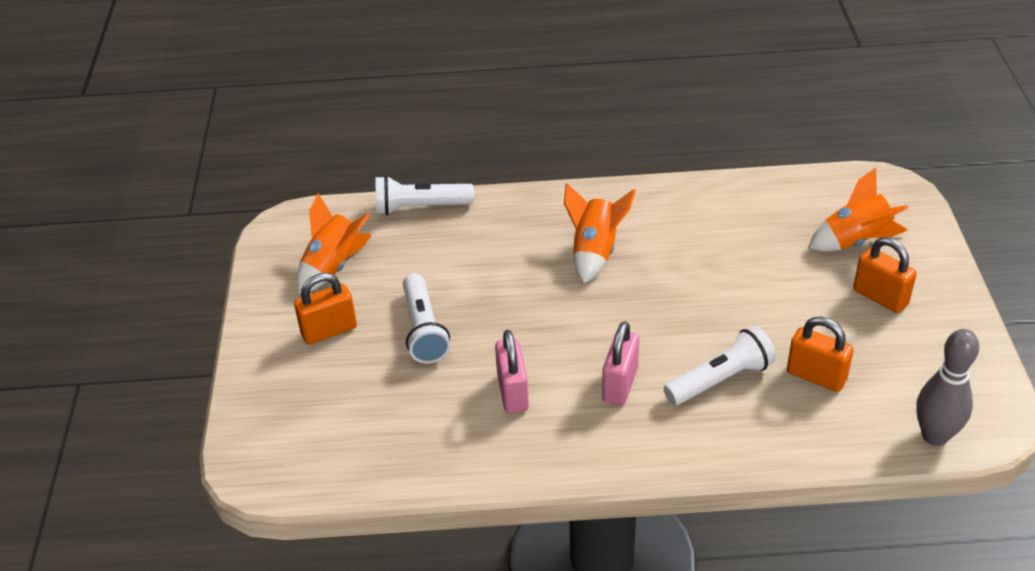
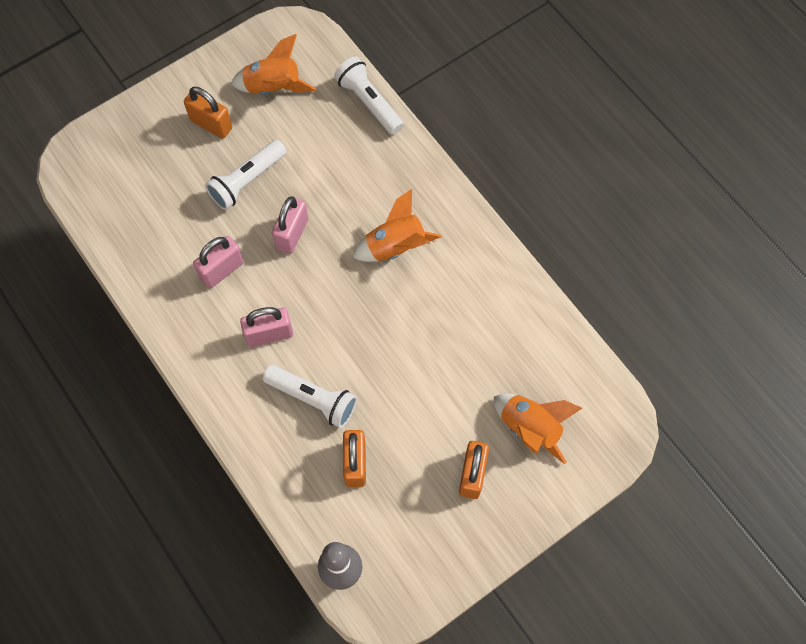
camera: 55 degrees right, 25 degrees up
(517, 320) = (292, 234): none -> pink padlock

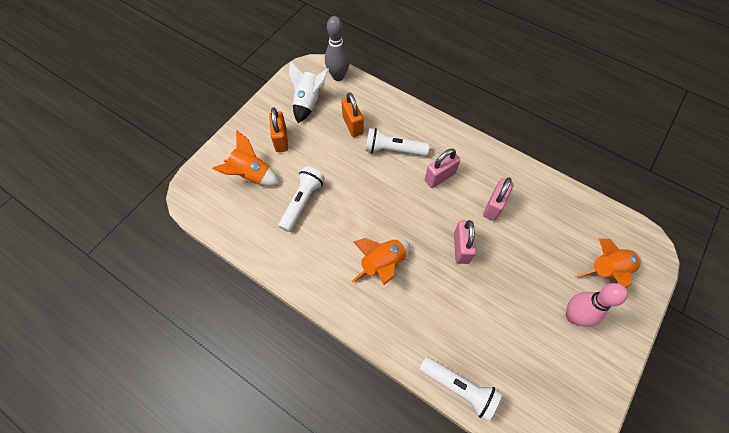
camera: 160 degrees right, 5 degrees down
(211, 124) = (573, 316): orange padlock -> pink bowling pin
(247, 181) = (516, 277): white flashlight -> white flashlight (302, 202)
(273, 87) = (547, 372): orange rocket -> orange rocket (607, 270)
(409, 534) = (308, 102): none -> white rocket

